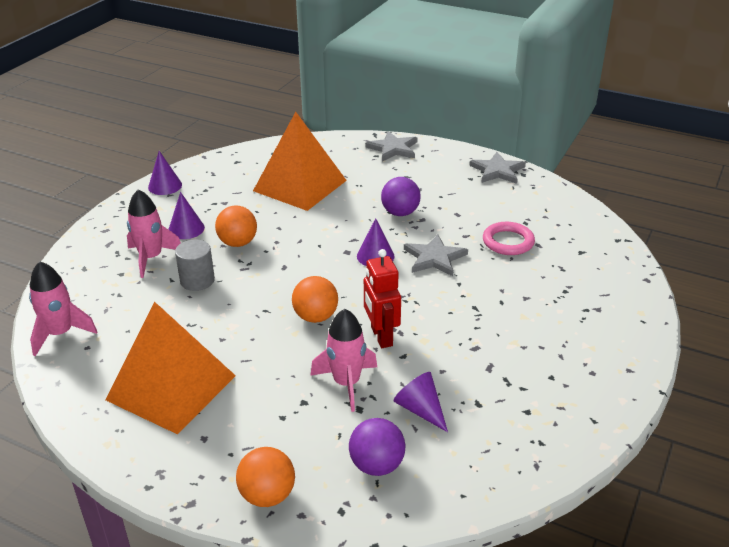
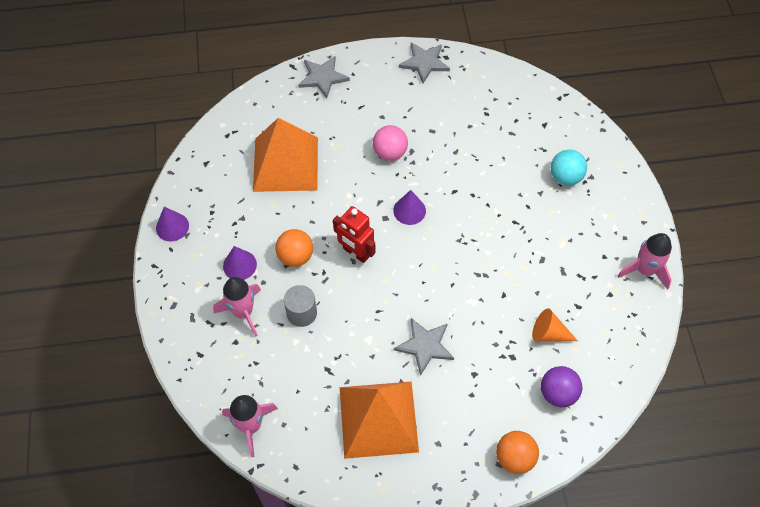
camera: 35 degrees left, 25 degrees up
(316, 317) = (418, 296): orange ball -> none
(346, 383) = (488, 341): pink rocket -> pink rocket (644, 270)
(381, 336) = (476, 287): red robot -> red robot (356, 253)
(400, 213) = (390, 153): purple ball -> pink ball
(420, 409) = (549, 333): purple cone -> orange cone
(434, 258) = (452, 188): grey star -> grey star (425, 346)
(508, 242) = (489, 142): pink ring -> none
(566, 297) = (565, 177): none -> turquoise ball

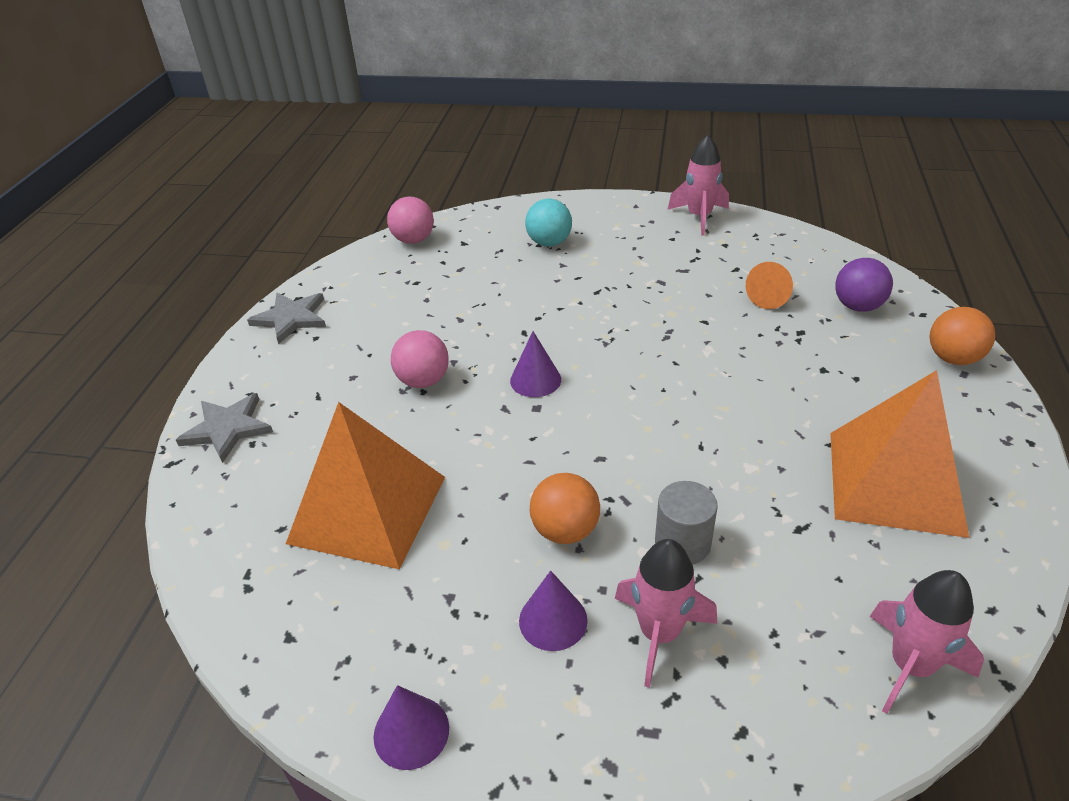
camera: 70 degrees left, 20 degrees down
(356, 253) = (587, 452): red robot -> none
(425, 346) = (771, 407): grey star -> none
(535, 93) = (413, 240): none -> pink ball

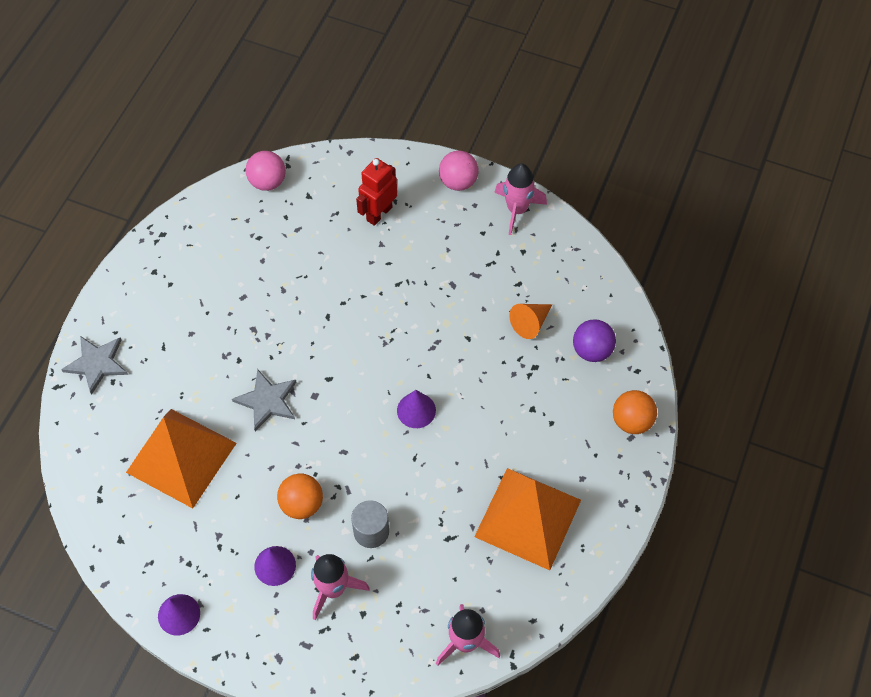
camera: 10 degrees right, 20 degrees up
(291, 318) = (154, 257): grey star -> grey star (267, 401)
(423, 381) = (241, 350): pink ball -> pink ball (458, 182)
(535, 380) = (321, 369): purple cone -> purple cone (416, 410)
(549, 243) = (379, 213): turquoise ball -> red robot

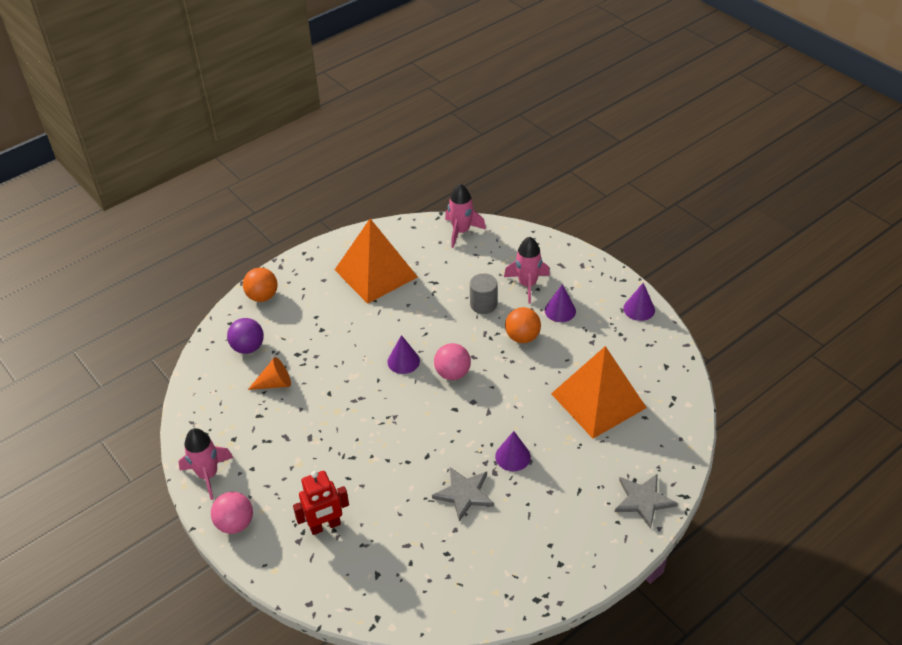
camera: 150 degrees left, 15 degrees down
(243, 353) = (513, 456): none -> purple cone
(267, 182) = (407, 608): pink ball -> pink ball (452, 373)
(267, 401) = (512, 412): grey star -> grey star (464, 494)

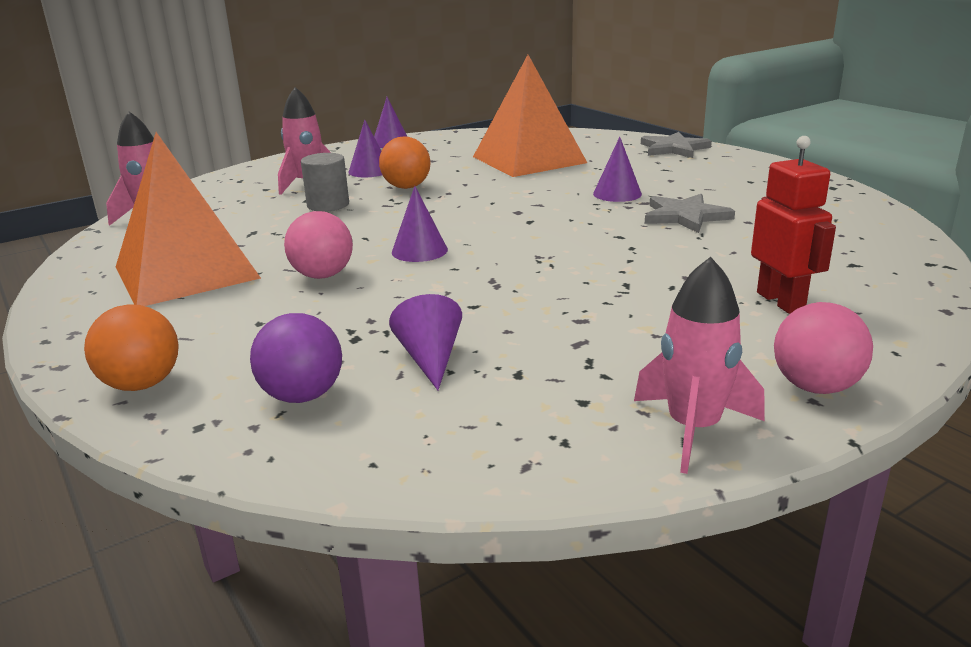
camera: 85 degrees left, 20 degrees down
(275, 383) = (430, 359): orange cone -> purple cone
(452, 373) = (459, 221): pink ball -> pink ball (322, 275)

